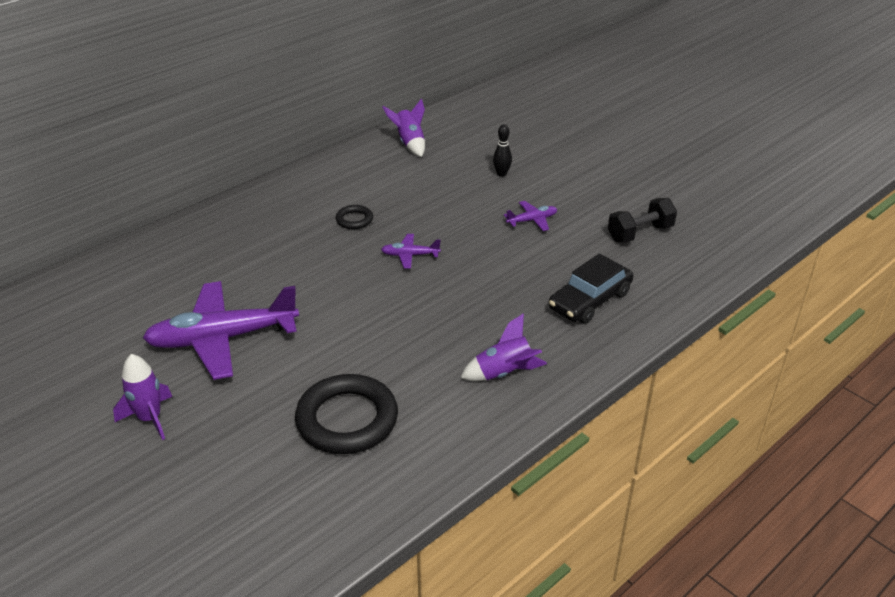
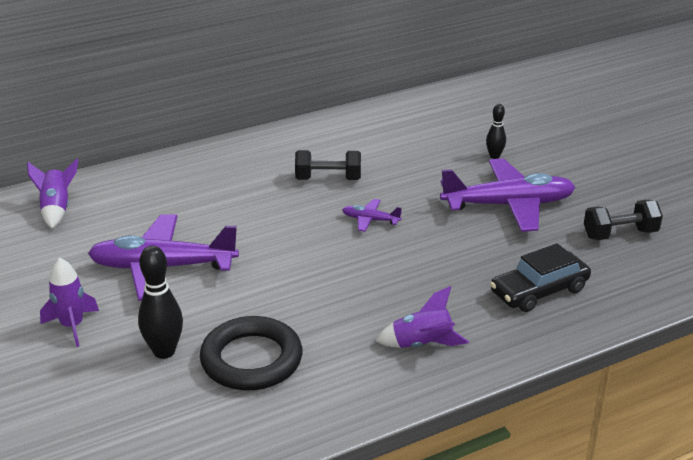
camera: 15 degrees right, 5 degrees down
(256, 428) = (164, 351): none -> black bowling pin
(354, 220) = (328, 179): black ring -> black dumbbell
(409, 143) = (411, 115): purple rocket -> purple rocket (56, 209)
(532, 220) = (509, 205): purple plane -> purple plane, size x2.29

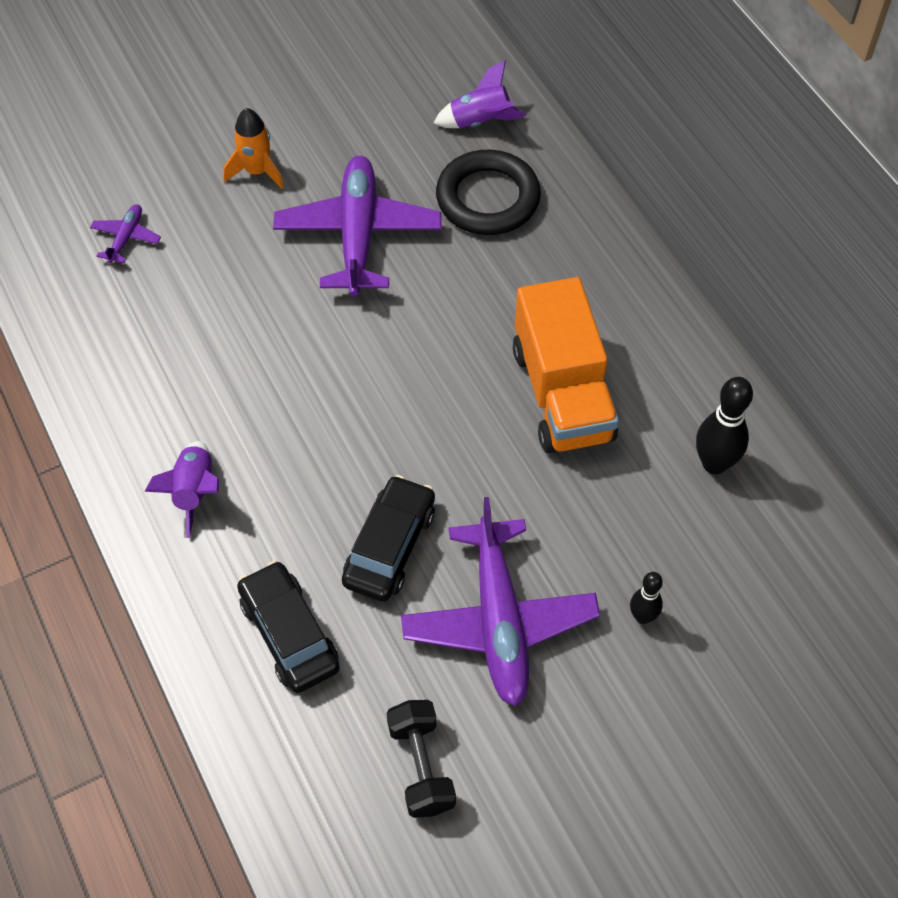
camera: 90 degrees right, 25 degrees up
(72, 326) = (257, 171): purple rocket -> orange rocket
(164, 351) = (207, 252): black bowling pin -> black bowling pin (714, 463)
(251, 360) = (186, 328): black ring -> black ring (488, 198)
(328, 179) = (562, 394): black dumbbell -> orange truck
(370, 220) = (458, 443): purple plane -> purple plane (126, 238)
(459, 248) = (390, 546): none -> black car

